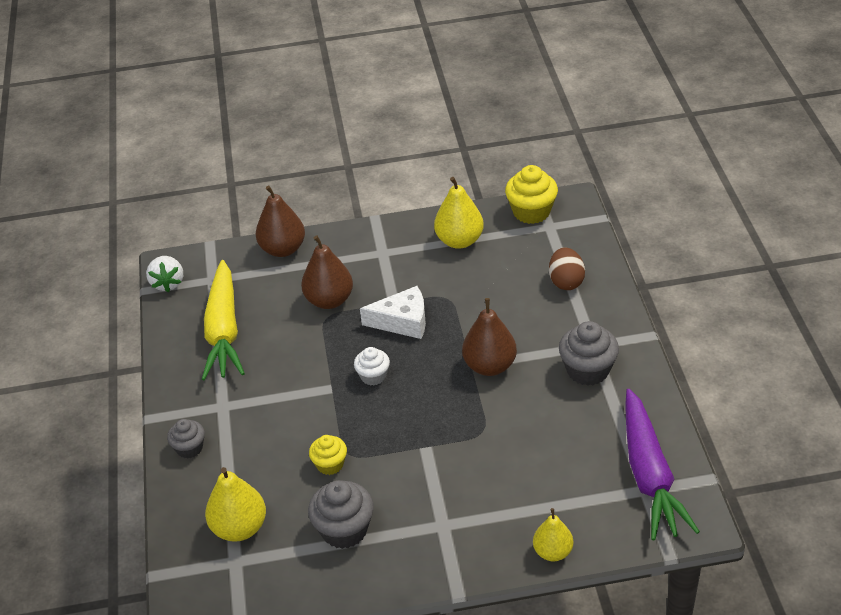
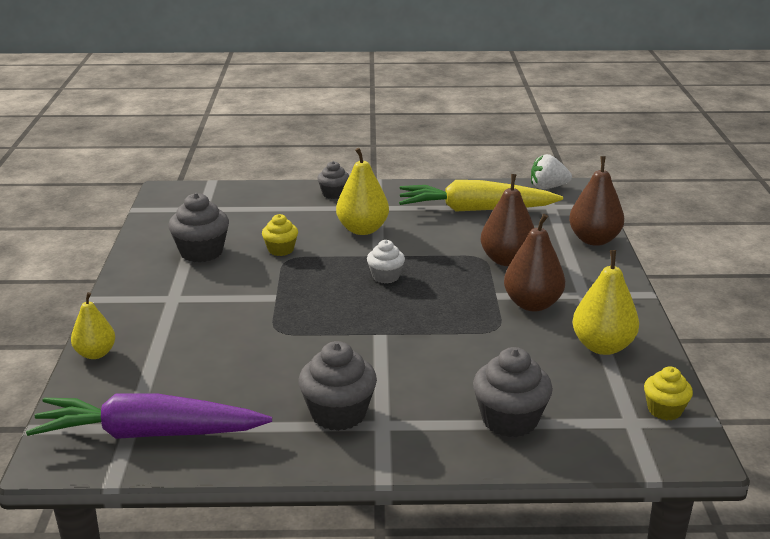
camera: 95 degrees right, 15 degrees down
(239, 528) = (235, 211): yellow pear -> yellow pear (362, 229)
(402, 321) = (463, 298): white cheese -> none
(490, 366) = (373, 345): brown pear -> brown pear (532, 304)
(531, 212) = (664, 410): yellow cupcake -> yellow cupcake, size x0.61
(566, 281) = (509, 420): brown egg -> grey cupcake

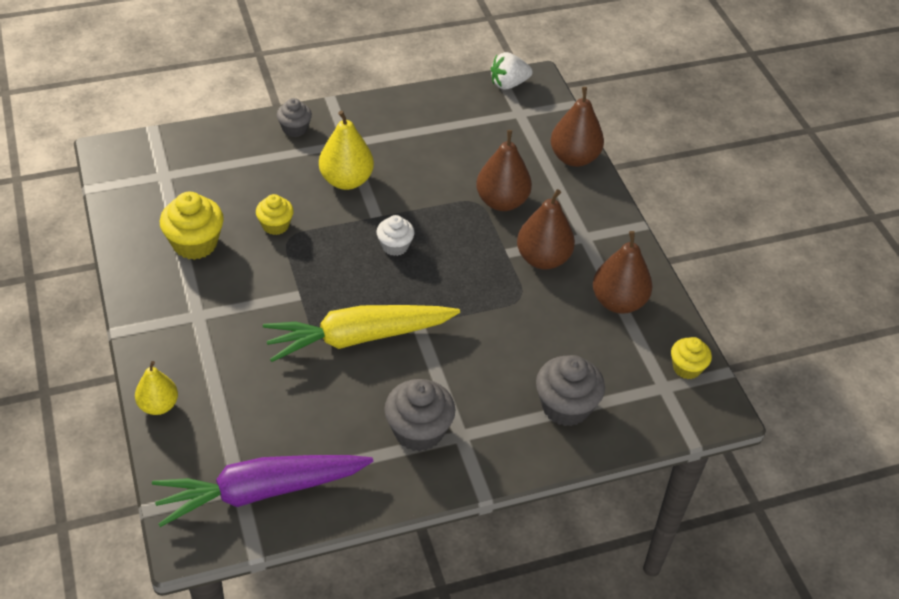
camera: 20 degrees left, 20 degrees up
(201, 252) = (195, 243): grey cupcake -> yellow cupcake
(475, 209) = (447, 131): yellow carrot -> yellow carrot (358, 338)
(602, 346) = (618, 302): yellow pear -> brown pear

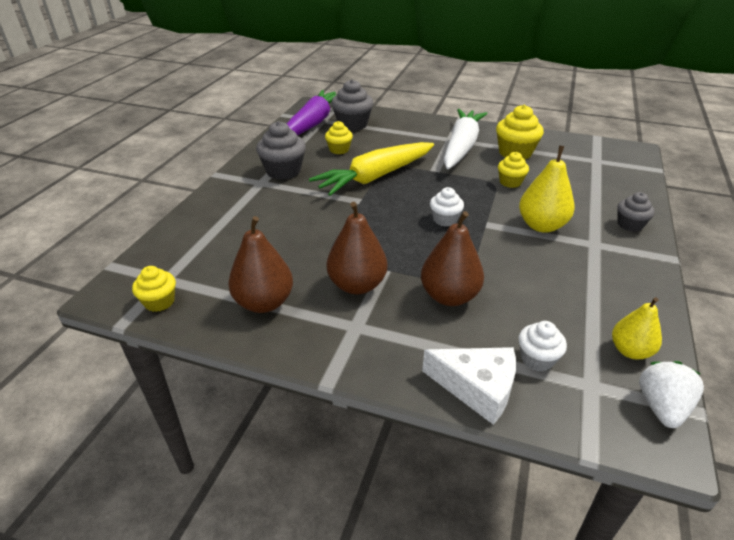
camera: 130 degrees right, 10 degrees down
(158, 405) = (397, 116): yellow pear -> yellow pear (630, 351)
(214, 296) = (461, 147): none -> white carrot
(318, 410) = (339, 150): none -> yellow cupcake
(358, 338) = (375, 177): yellow carrot -> yellow carrot turned 150 degrees counterclockwise
(521, 140) = (537, 359): none -> white cupcake
(565, 406) = (221, 226): grey cupcake -> grey cupcake (352, 124)
(574, 158) = (477, 388): brown pear -> white cheese

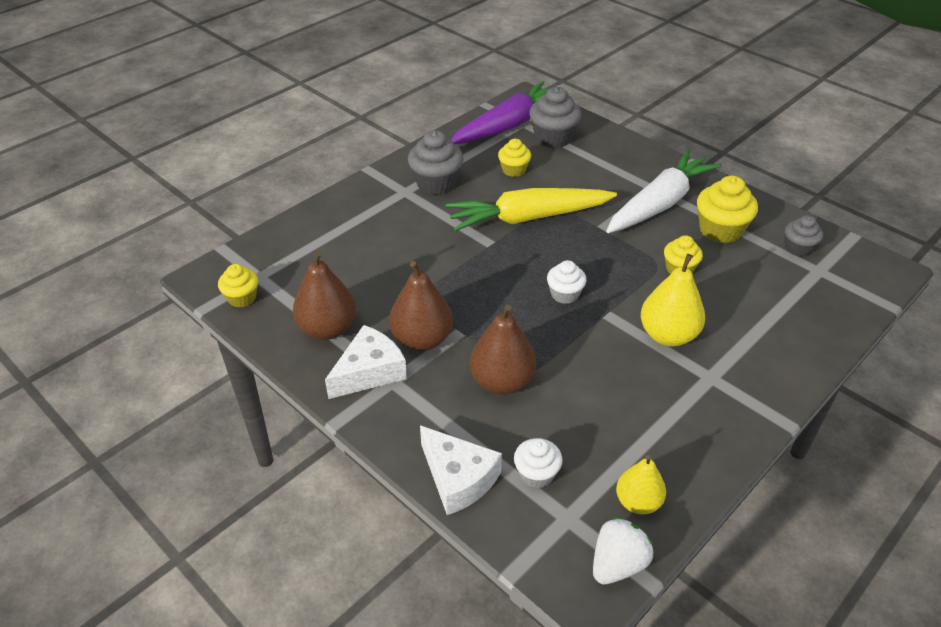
camera: 25 degrees right, 5 degrees up
(329, 326) = (369, 372): none -> white cheese
(630, 225) = (777, 367): grey cupcake -> grey cupcake (798, 248)

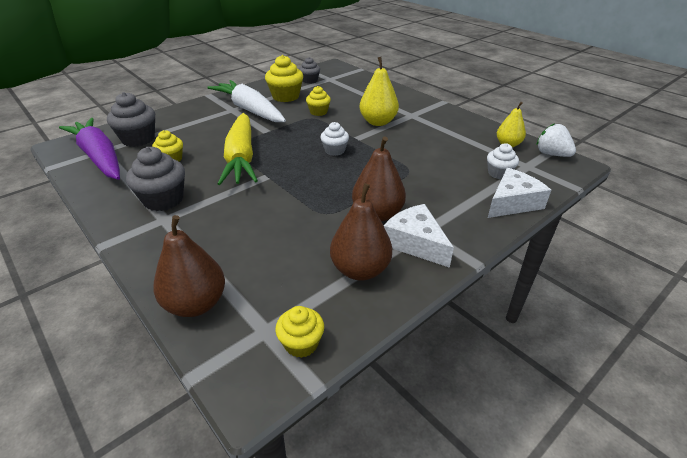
camera: 85 degrees left, 5 degrees down
(502, 382) = (421, 180): brown pear -> brown pear (196, 304)

